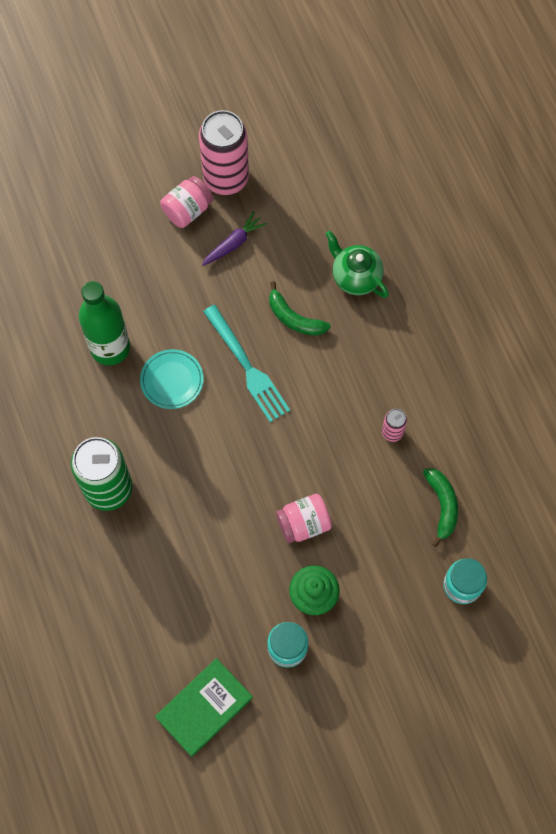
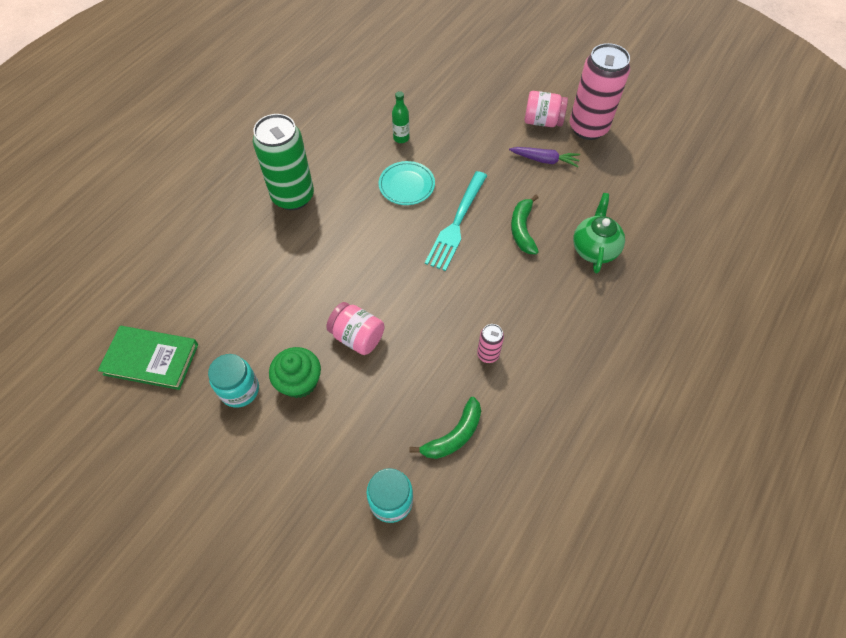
camera: 55 degrees right, 10 degrees down
(110, 347) = (401, 138): green bottle -> green bottle, size x0.47

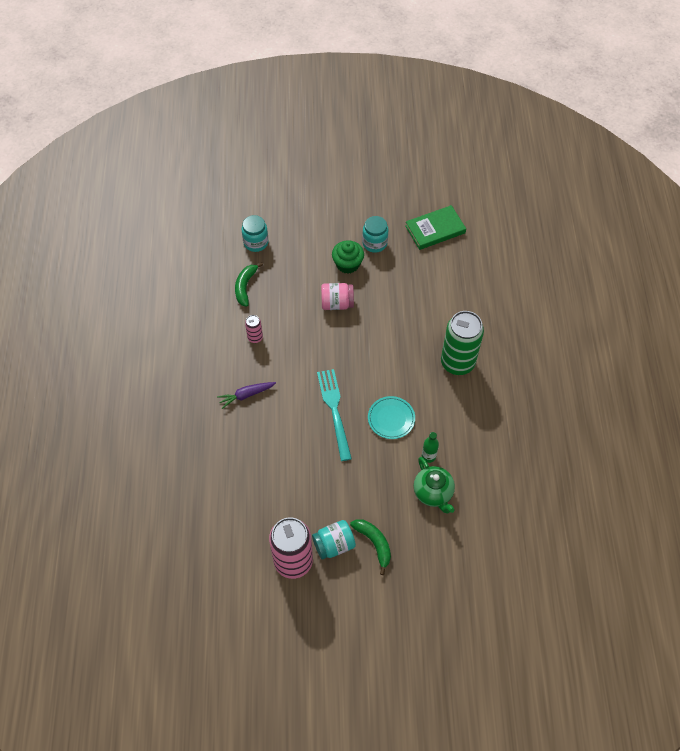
camera: 145 degrees right, 0 degrees up
(522, 229) = (287, 433): green banana -> green banana (374, 543)
(542, 121) = (334, 544): pink jar -> turquoise jar
(544, 160) = (308, 504): purple carrot -> purple carrot (246, 395)
(594, 249) = (229, 448): green teapot -> green teapot (433, 493)

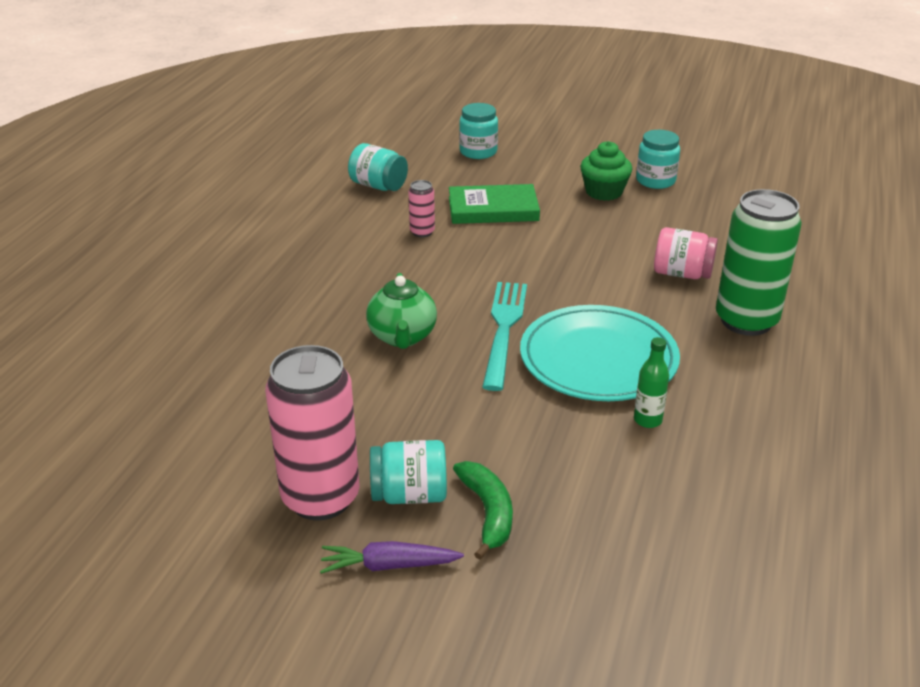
camera: 20 degrees right, 25 degrees down
(208, 298) = (378, 186): none -> turquoise jar
(245, 287) = (438, 185): green banana -> none
(246, 395) = (371, 284): purple carrot -> purple carrot (389, 565)
(337, 303) = (568, 224): pink jar -> pink jar (682, 273)
(391, 419) = (598, 359): turquoise plate -> turquoise plate, size x1.80
(433, 493) = (637, 471): green teapot -> green teapot (402, 337)
(435, 229) = (757, 184): green book -> green book (493, 209)

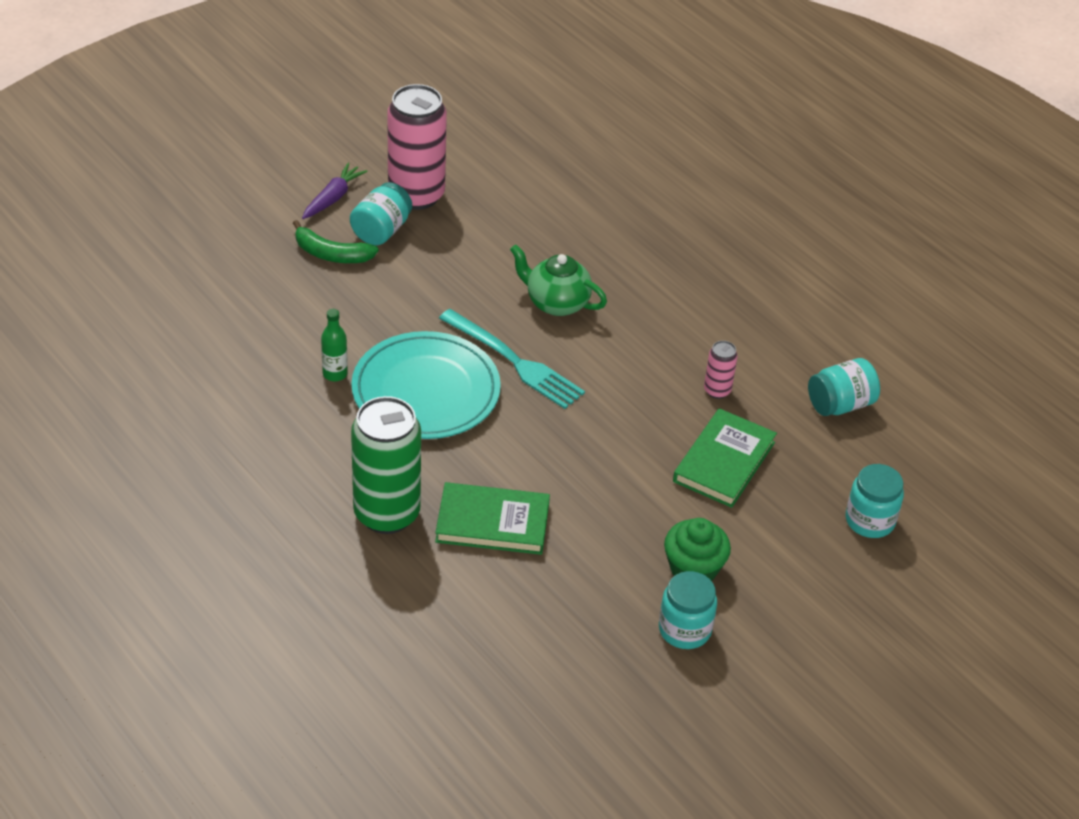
camera: 120 degrees right, 10 degrees up
(682, 273) = (492, 523): pink jar -> green book

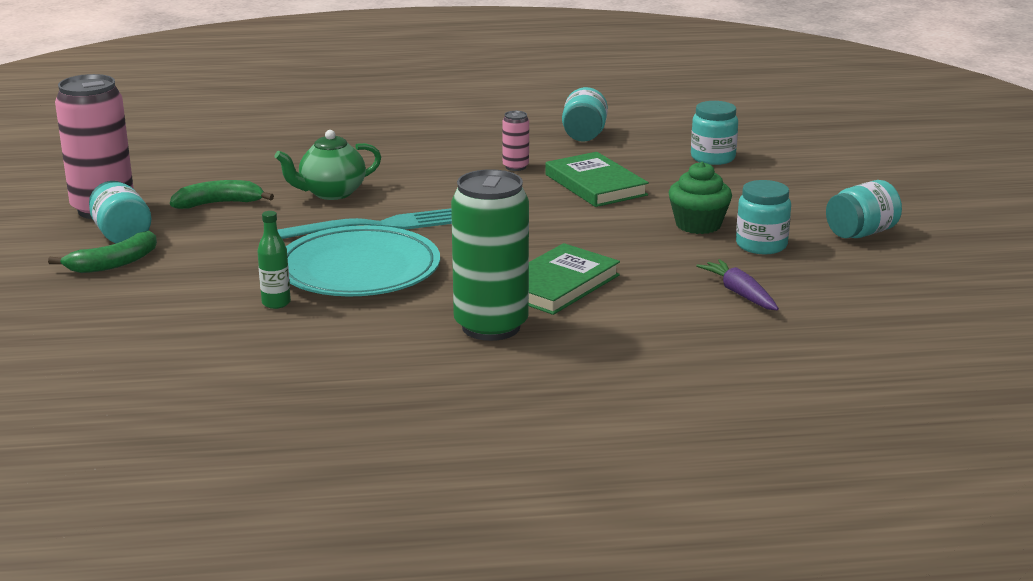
camera: 55 degrees left, 20 degrees down
(333, 198) = (39, 243): purple carrot -> purple carrot (739, 294)
(480, 250) = (219, 203): none -> green banana
(776, 696) = (861, 233): none -> turquoise jar

